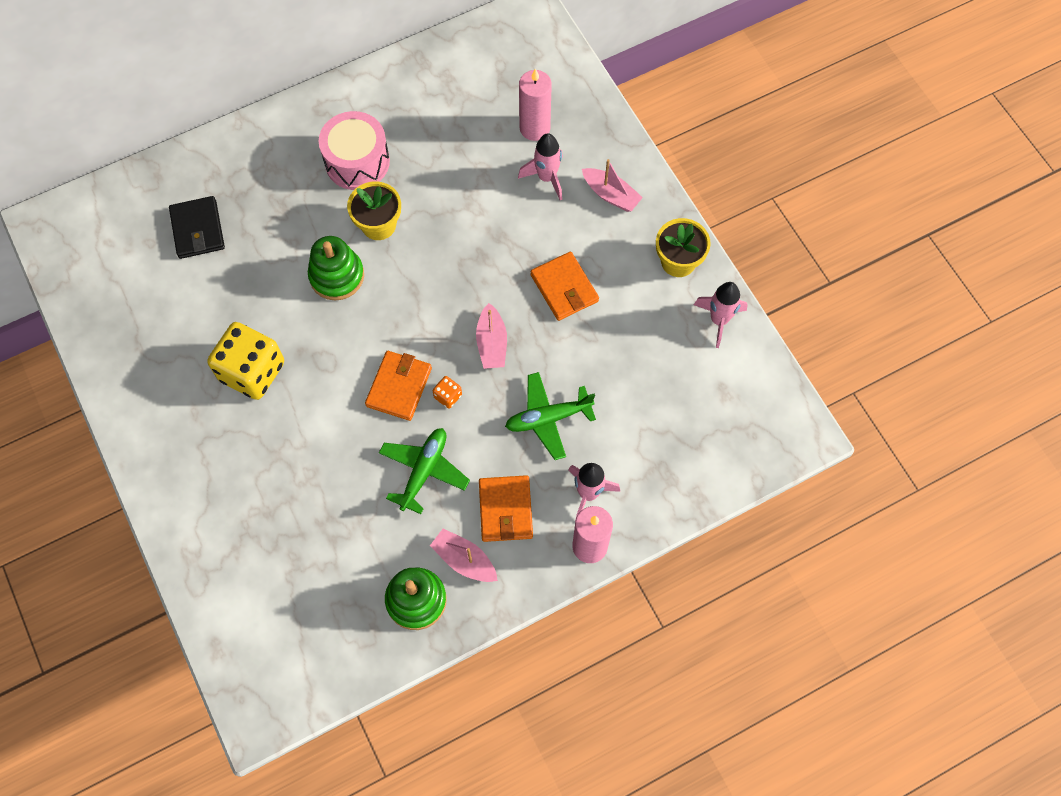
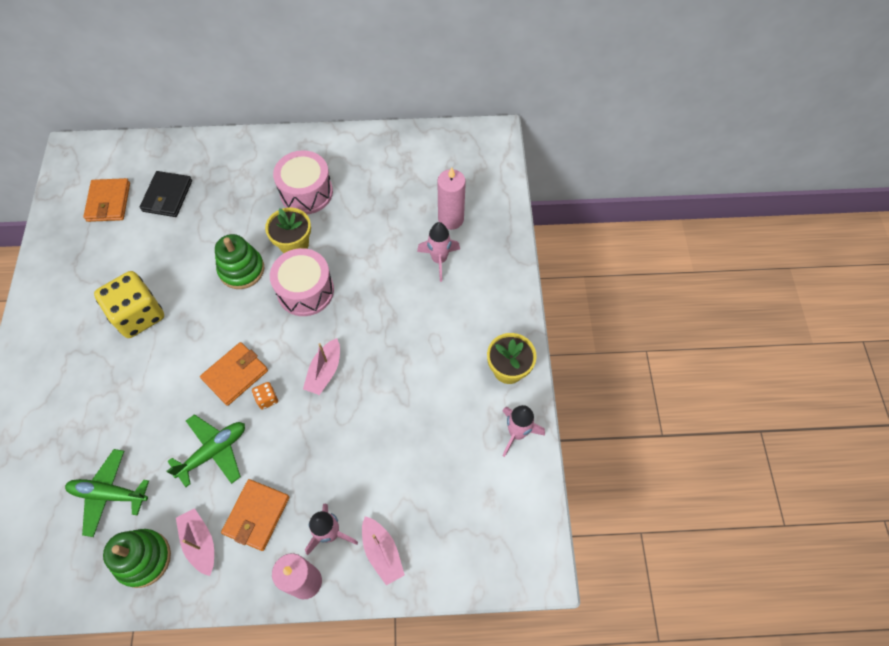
camera: 25 degrees right, 5 degrees down
(421, 269) = (305, 291): none -> pink drum
(548, 418) = (333, 453): green plane -> green plane (109, 494)
(564, 288) = (405, 352): orange wallet -> orange wallet (108, 202)
(611, 195) = (482, 293): pink boat -> pink boat (382, 552)

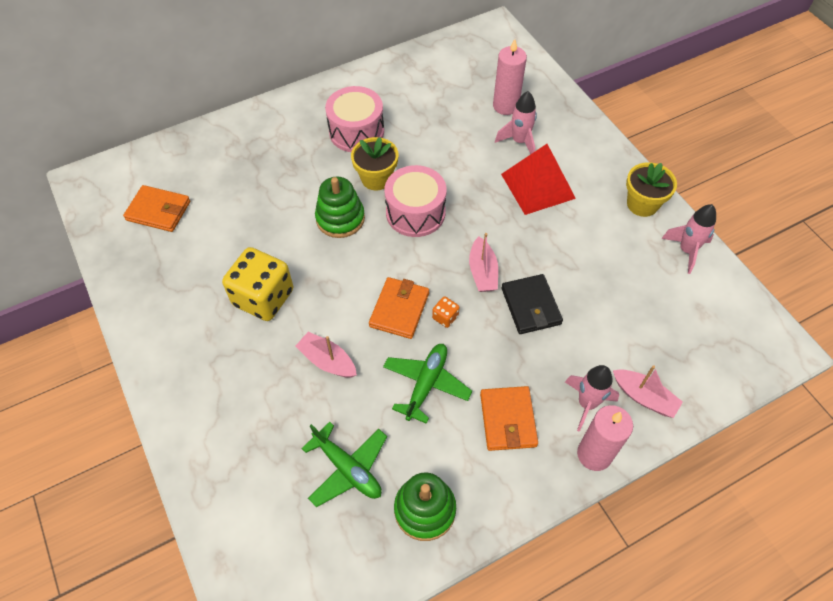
camera: 25 degrees left, 5 degrees down
(108, 202) = (158, 211): orange wallet -> orange wallet turned 45 degrees counterclockwise
(109, 494) = (348, 468): green plane -> green plane turned 120 degrees counterclockwise
(167, 196) = (218, 183): black wallet -> black wallet (530, 306)
(200, 543) = (471, 469): pink boat -> pink boat (327, 361)
(426, 310) = (538, 186): none -> red pyramid

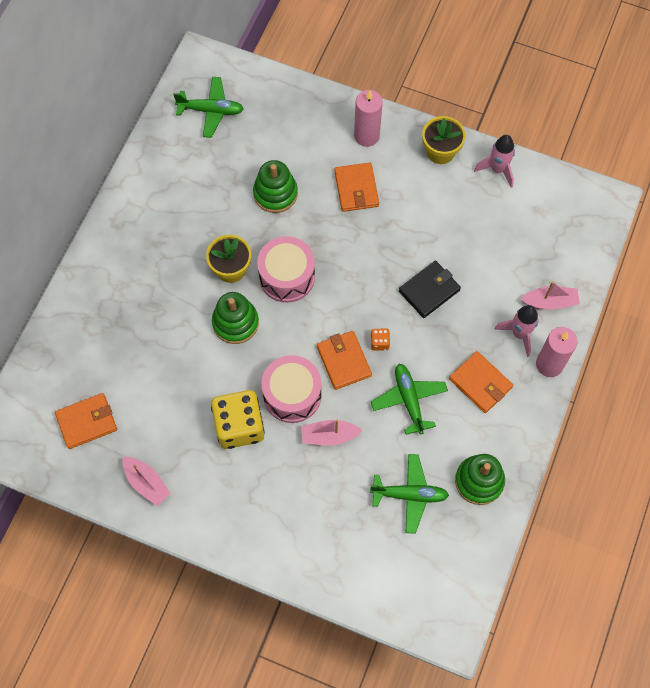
camera: 40 degrees left, 10 degrees up
(356, 131) = (177, 239): pink drum -> pink drum (292, 395)
(465, 148) = (275, 193): none -> green stacking toy
(470, 64) = (211, 110): none -> green plane
(482, 272) = (375, 289): pink boat -> pink boat (147, 483)
(505, 106) = (273, 133): pink candle -> pink candle (366, 136)
(519, 142) = (311, 159): pink rocket -> none
(530, 306) = (429, 290): black wallet -> black wallet turned 75 degrees counterclockwise
(538, 186) = (356, 189): red pyramid -> orange wallet

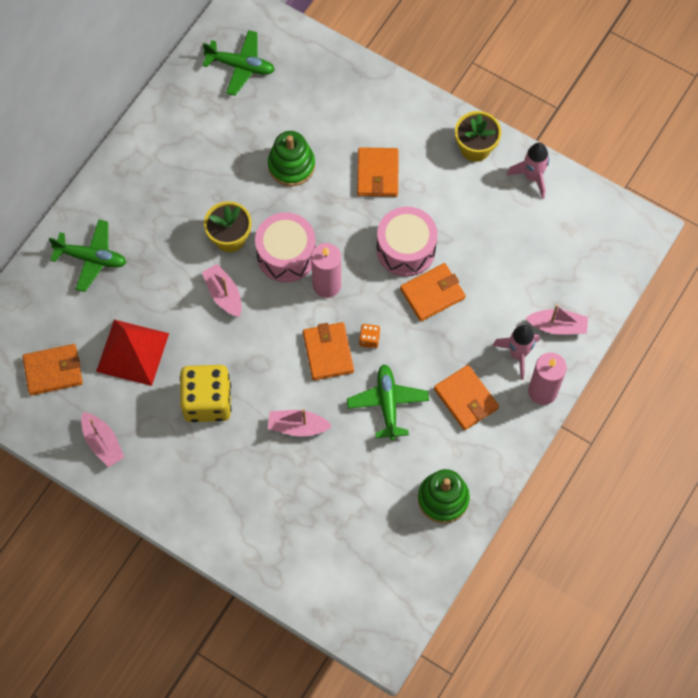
camera: 10 degrees right, 0 degrees up
(159, 391) = (132, 352): none -> red pyramid
(235, 323) = (224, 294): green stacking toy -> pink boat
(292, 395) = (268, 378): pink drum -> pink drum (406, 249)
(366, 136) = (400, 119): pink candle -> pink candle (327, 285)
(409, 495) = (368, 500): green plane -> green plane (91, 258)
(429, 290) = (432, 294): black wallet -> orange wallet

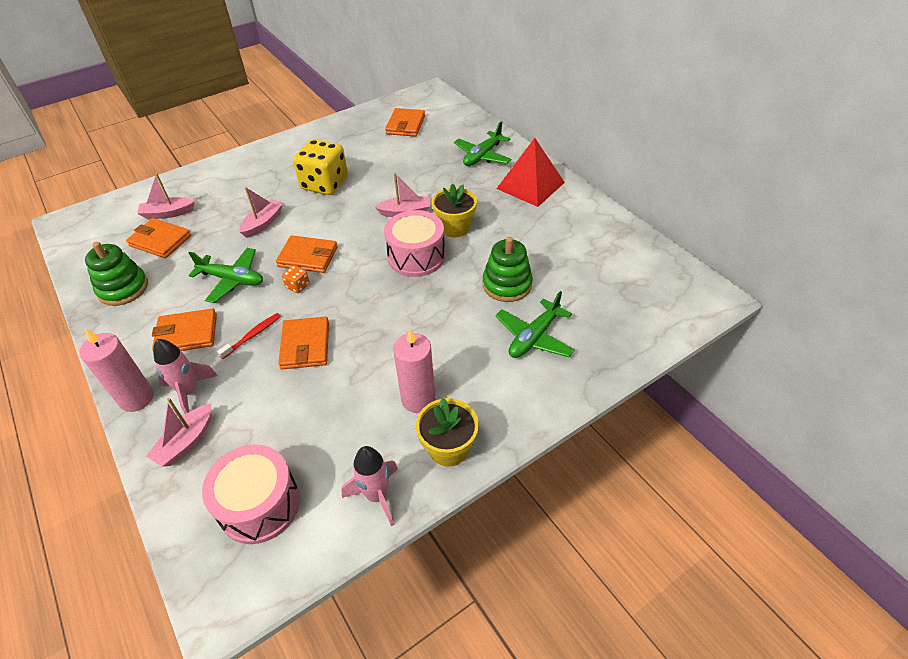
camera: 115 degrees right, 20 degrees down
(103, 443) = (337, 134): pink boat -> pink boat (168, 213)
(132, 352) = (392, 159): red pyramid -> red pyramid (530, 185)
(240, 66) = (638, 279): green plane -> green plane (534, 337)
(327, 285) = (370, 274): pink candle -> pink candle (418, 399)
(377, 174) = (463, 346): orange wallet -> orange wallet (160, 241)
(406, 249) = (366, 341): pink drum -> pink drum (259, 505)
(442, 342) = (252, 335): none -> red toothbrush

